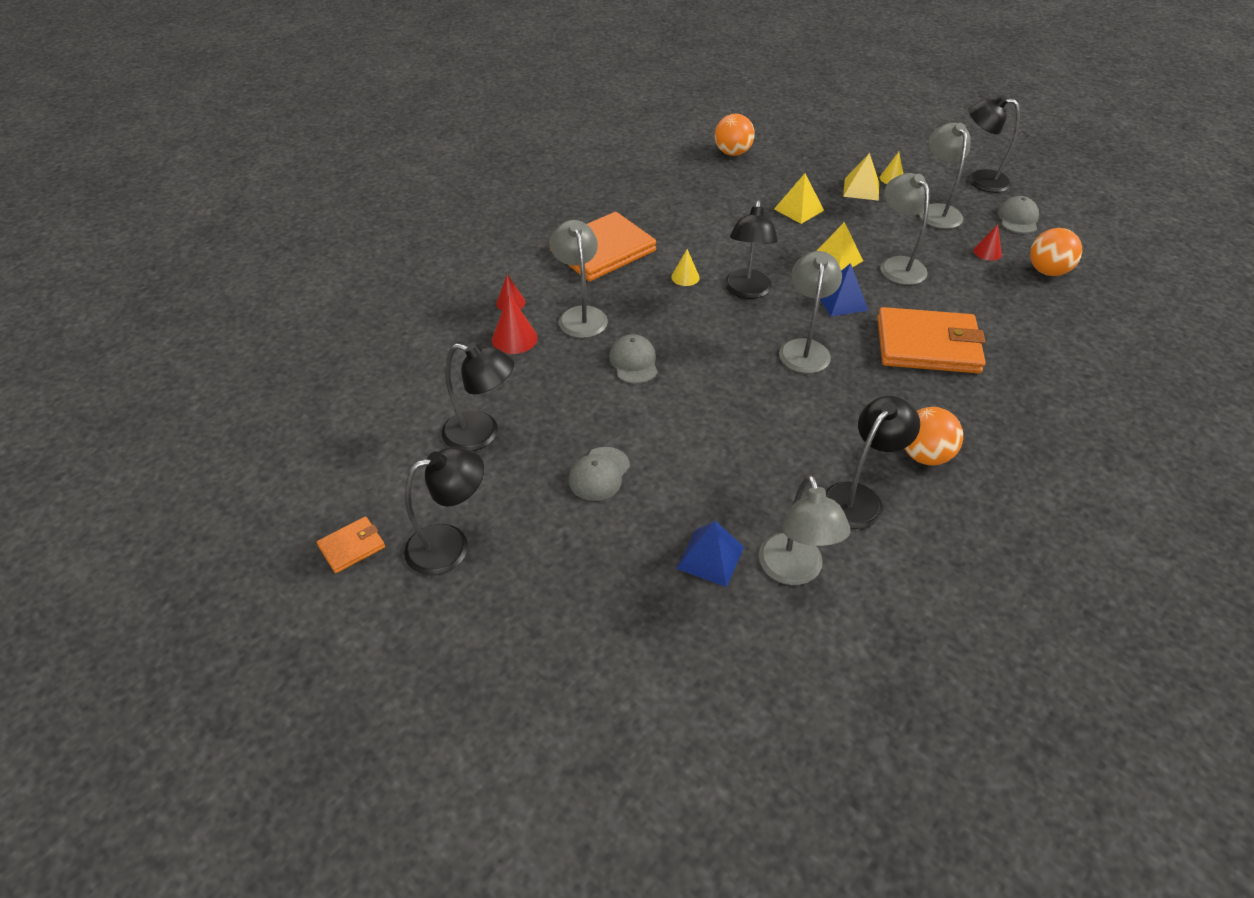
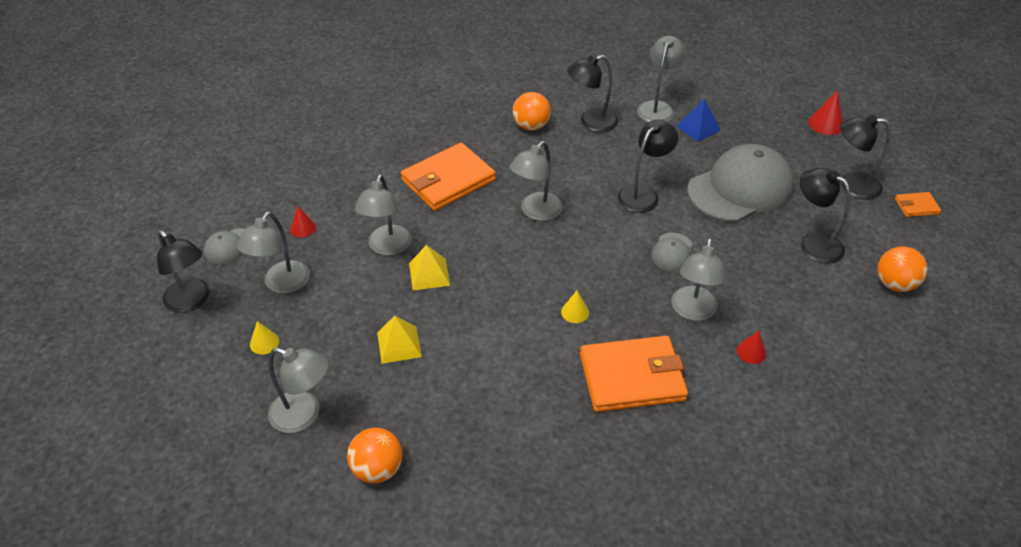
camera: 150 degrees left, 0 degrees up
(514, 338) = (761, 312): red cone -> red cone (826, 124)
(599, 474) = (740, 188): grey cap -> grey cap, size x2.25
(747, 291) = (534, 276): black lamp -> black lamp (643, 194)
(810, 158) = (304, 415): none -> grey lamp
(842, 301) = (468, 236): blue pyramid -> none
(861, 189) = (310, 343): yellow pyramid -> none
(927, 345) = (448, 180): orange wallet -> orange wallet turned 75 degrees counterclockwise
(1047, 271) = (286, 195): orange ball -> orange ball (894, 284)

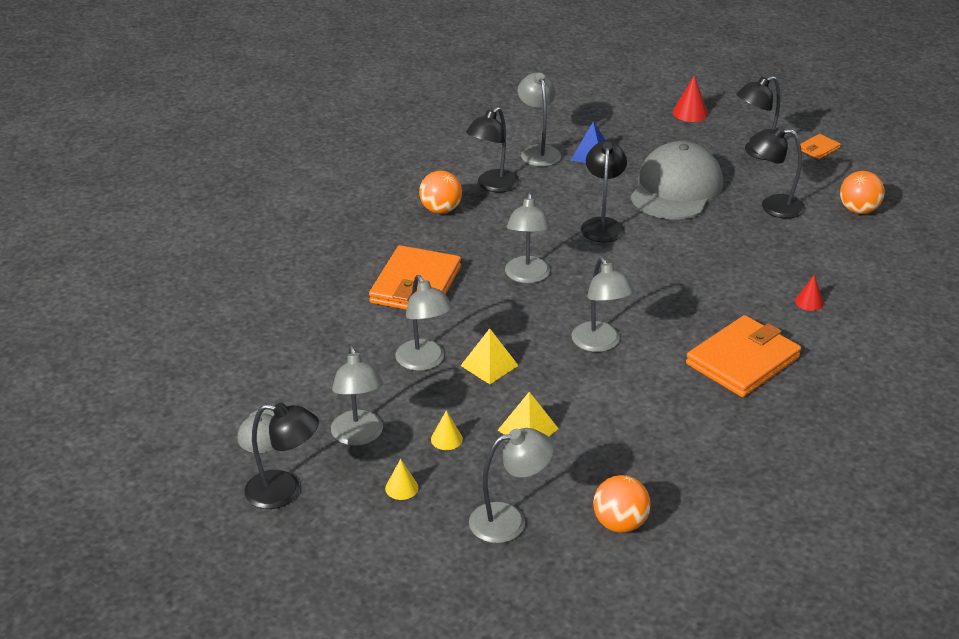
camera: 35 degrees left, 10 degrees down
(303, 228) = (320, 383): red cone -> none
(575, 312) = (647, 336): yellow cone -> yellow cone (446, 439)
(672, 252) = (674, 258): grey cap -> none
(693, 311) = (737, 294): grey lamp -> grey lamp (600, 344)

